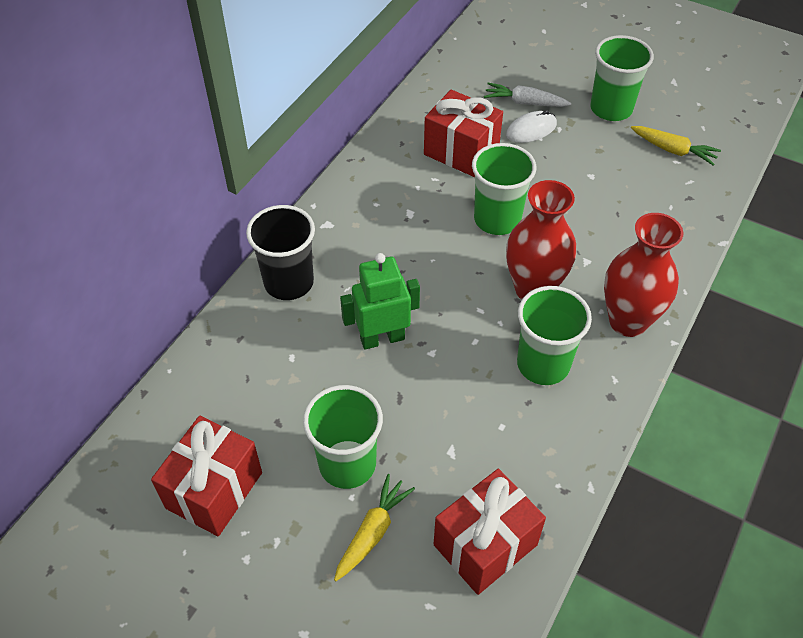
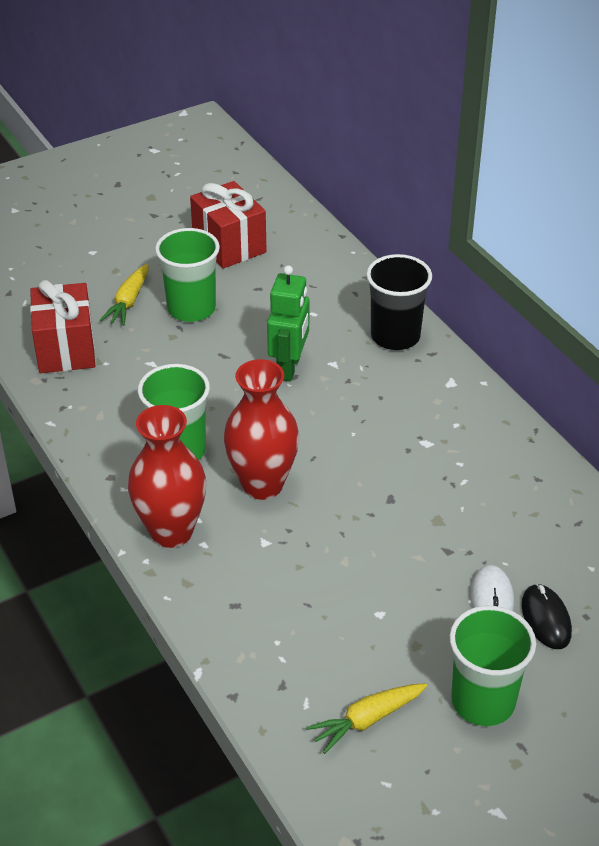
camera: 120 degrees right, 10 degrees down
(372, 532) = (128, 302): yellow carrot -> yellow carrot turned 45 degrees clockwise
(461, 151) = (492, 520): red gift -> none
(497, 219) = (371, 502): green cup -> none
(525, 102) = (546, 619): white carrot -> black mouse

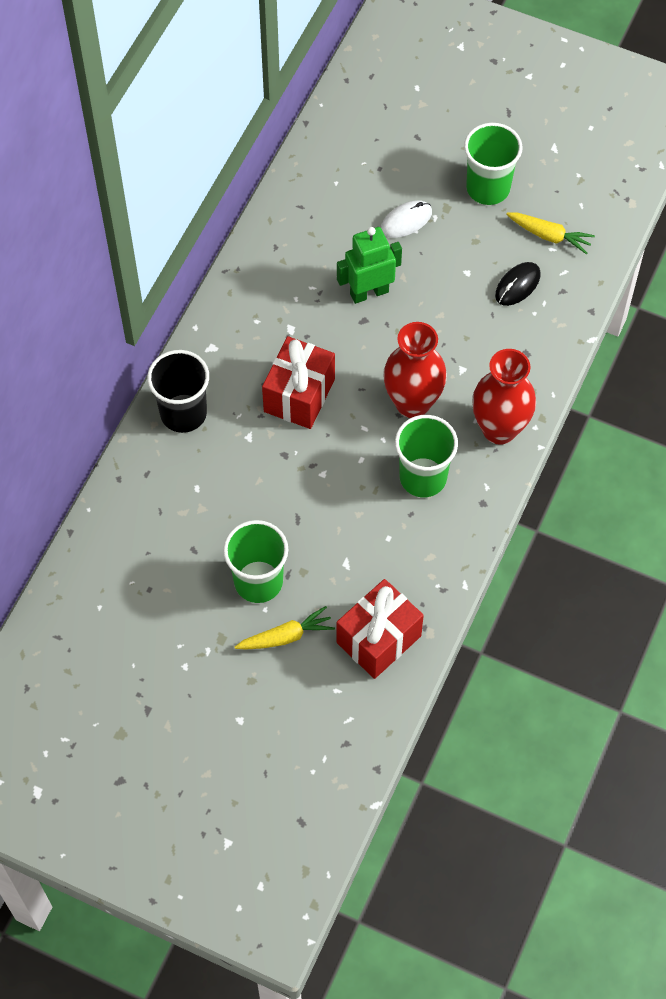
camera: 125 degrees left, 20 degrees up
(229, 245) = (148, 613): red gift -> red gift (299, 395)
(289, 367) = (276, 463): green robot -> green robot (369, 292)
(546, 619) = (399, 187): black mouse -> black mouse (517, 285)

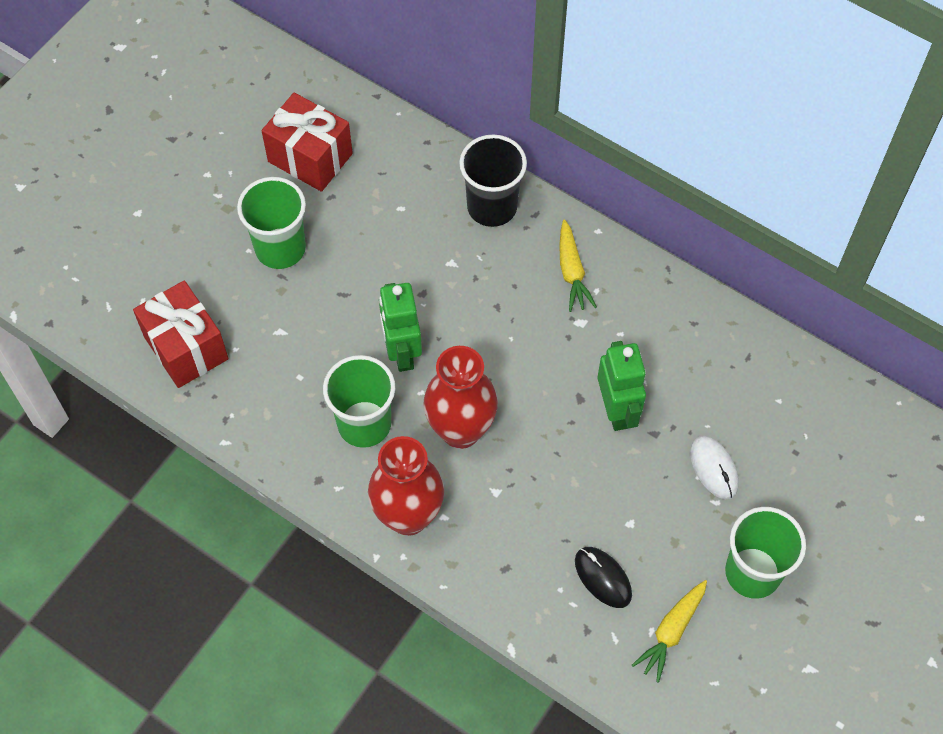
camera: 100 degrees right, 0 degrees up
(285, 636) = (213, 264): yellow carrot -> yellow carrot (571, 272)
(299, 395) = (493, 318): red gift -> red gift (310, 157)
(347, 460) = (402, 352): none -> green robot

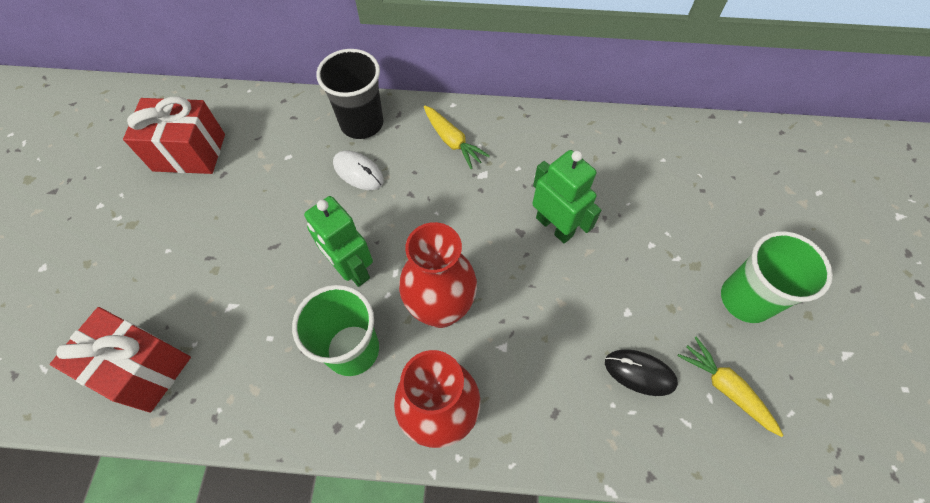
camera: 30 degrees left, 0 degrees up
(280, 248) = (197, 235): green cup -> none
(671, 631) = (725, 388): yellow carrot -> yellow carrot turned 135 degrees clockwise
(714, 468) = (656, 233): white mouse -> white mouse (358, 172)

